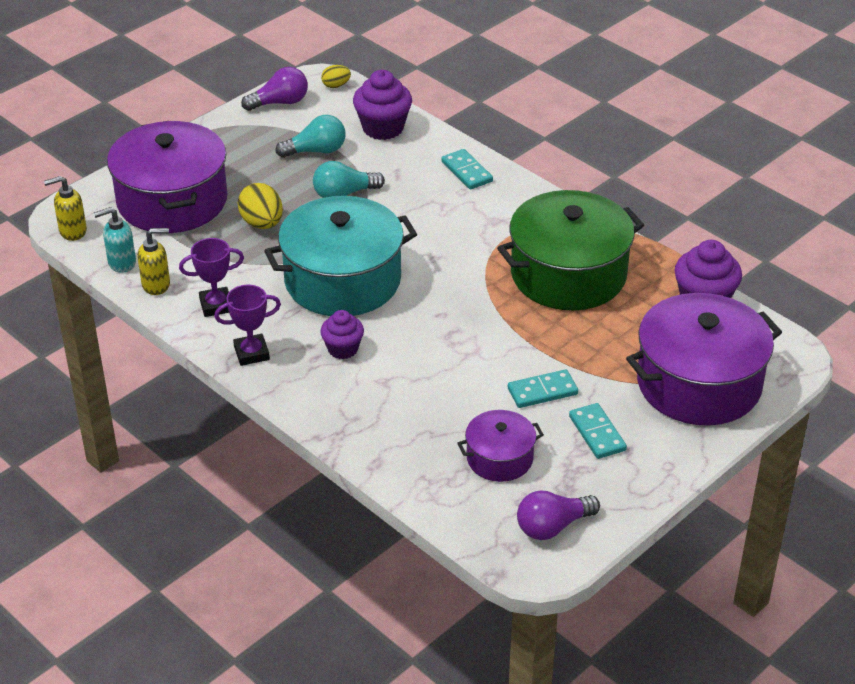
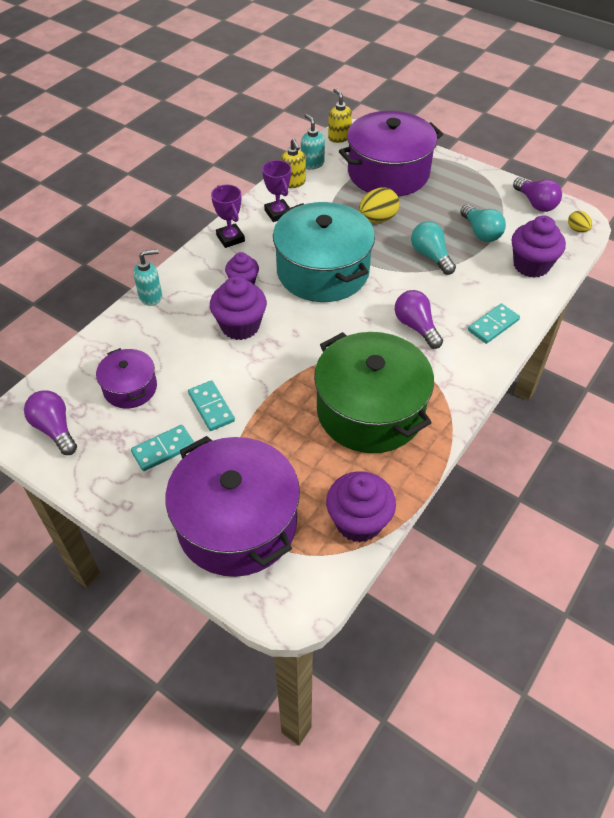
camera: 80 degrees right, 10 degrees up
(343, 434) = (151, 297): none -> turquoise soap dispenser
(418, 358) = (240, 326): none -> purple cupcake
(455, 224) = (416, 326): none -> purple light bulb

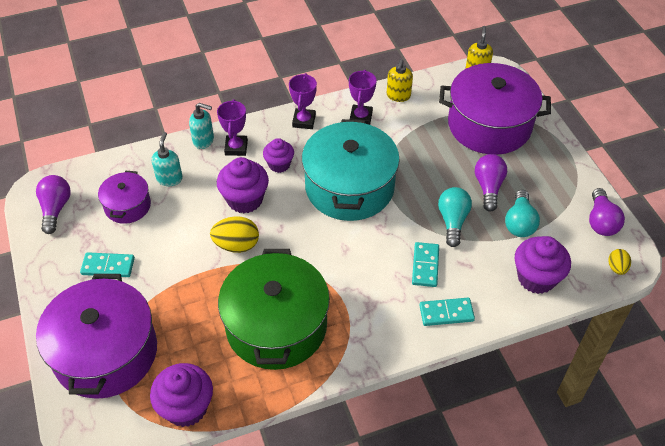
camera: 35 degrees right, 0 degrees up
(189, 288) = (236, 148): none -> purple trophy
(211, 407) = (167, 253): turquoise domino -> turquoise domino (425, 266)
(312, 164) = (430, 85): turquoise soap dispenser -> turquoise soap dispenser (169, 178)
(377, 219) = (438, 164): yellow egg -> yellow egg (236, 245)
(416, 326) = (379, 277): purple light bulb -> purple light bulb (488, 187)

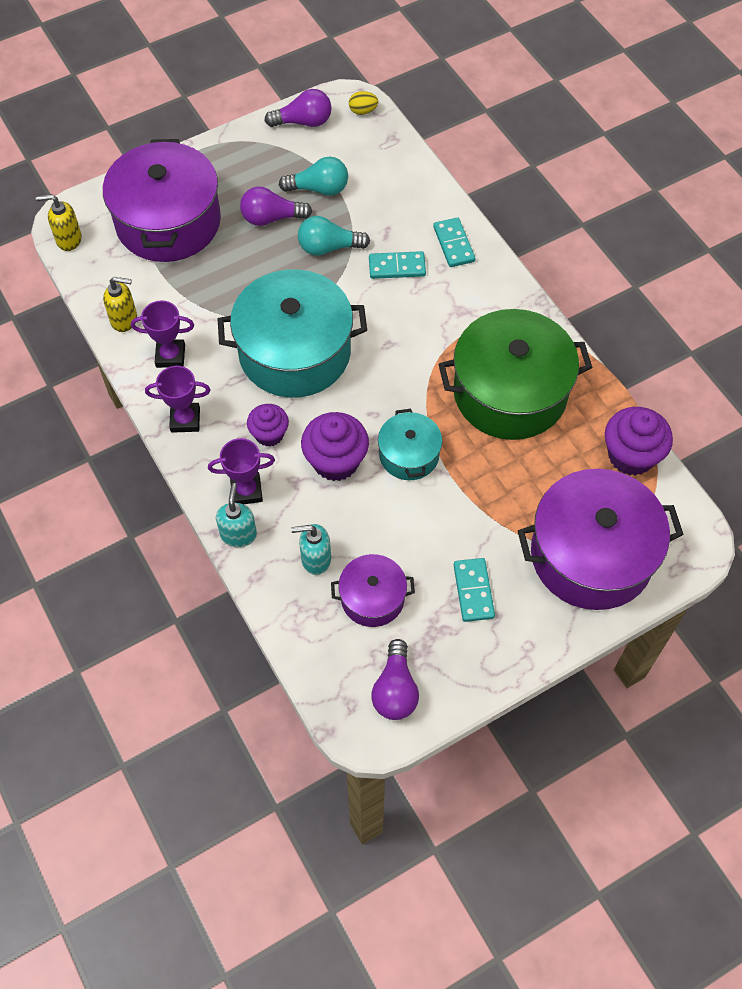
camera: 100 degrees left, 10 degrees up
(55, 209) = (395, 690): purple light bulb -> purple light bulb turned 75 degrees counterclockwise
(236, 245) = (409, 455): yellow egg -> turquoise pot
(536, 278) = (391, 173): purple cupcake -> none

